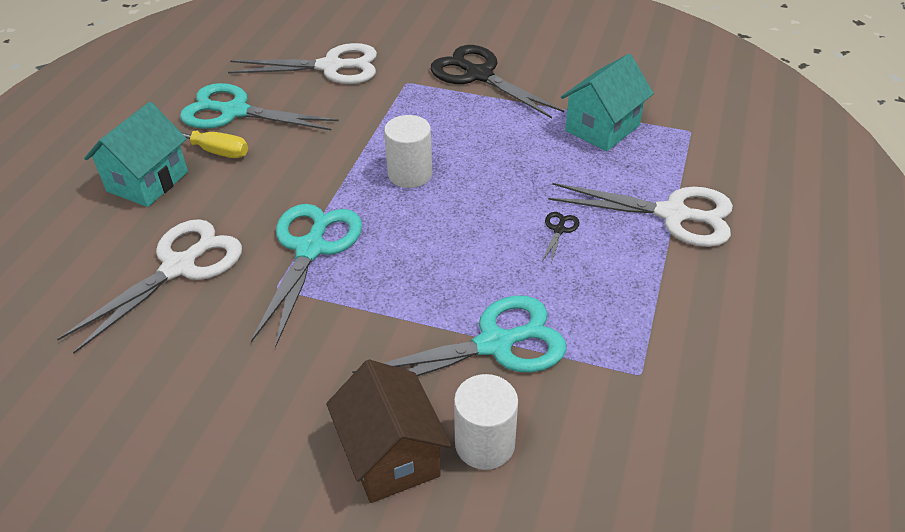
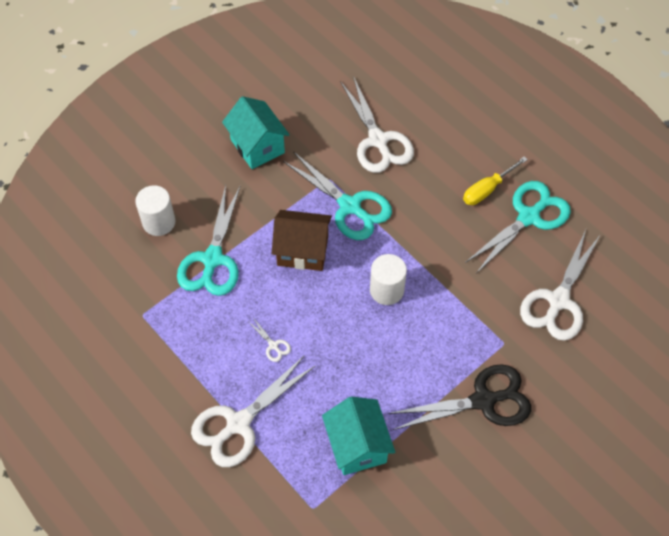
camera: 120 degrees right, 15 degrees up
(147, 181) = (473, 147): turquoise house -> turquoise house (257, 146)
(391, 456) = (182, 182): brown house -> brown house (302, 251)
(559, 230) = (273, 345): black scissors -> white scissors

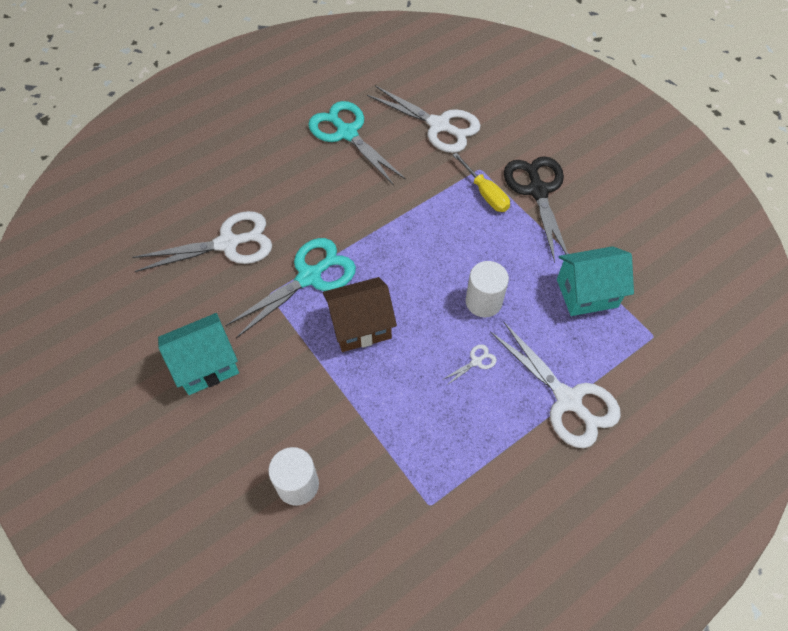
camera: 85 degrees left, 0 degrees up
(212, 259) = (360, 421): turquoise scissors -> none
(302, 251) = (360, 326): brown house -> brown house turned 60 degrees clockwise
(386, 290) = (417, 253): white cylinder -> white cylinder (483, 302)
(487, 189) = (310, 159): yellow screwdriver -> yellow screwdriver (485, 193)

